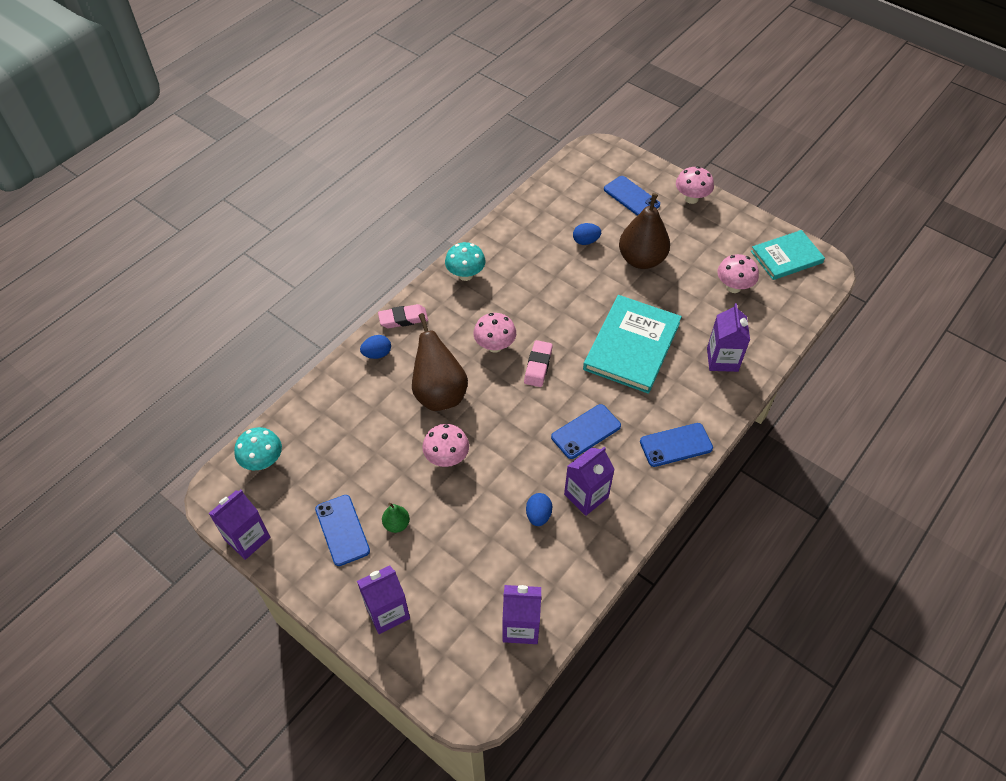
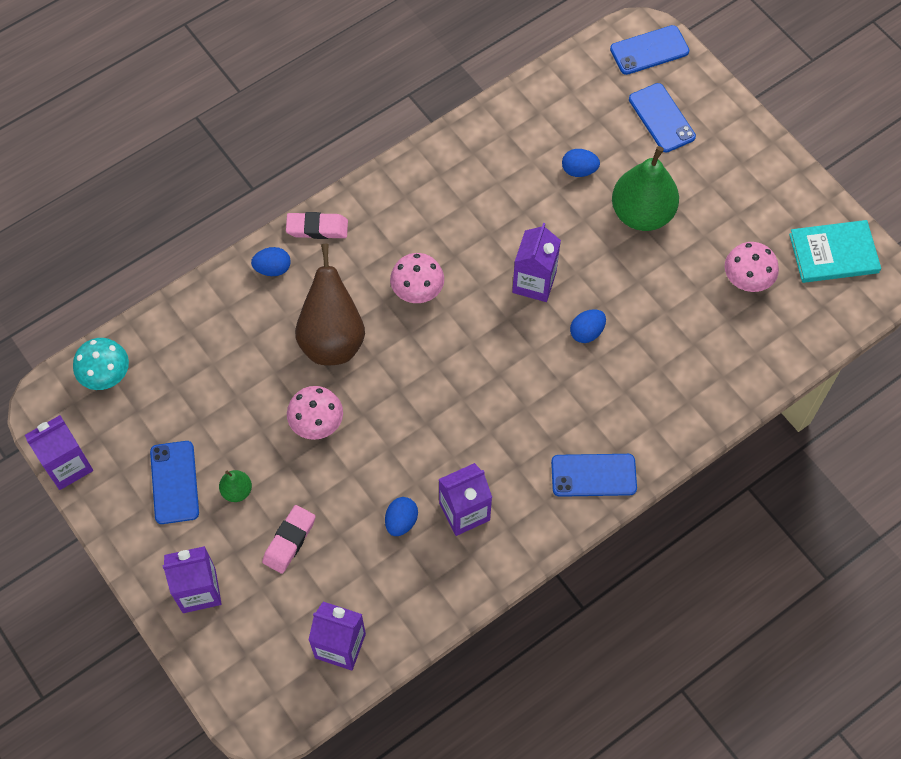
camera: 15 degrees right, 10 degrees up
(465, 275) = (411, 184): turquoise mushroom -> none
(538, 366) = (462, 331): pink eraser -> pink eraser (289, 541)
(586, 431) = (491, 431): blue phone -> blue phone (649, 50)
(632, 346) = (587, 332): turquoise book -> blue egg
(641, 259) = (642, 213): brown pear -> green pear
(691, 198) = (740, 138): pink mushroom -> none
(722, 359) = (693, 377): purple carton -> purple carton (534, 282)

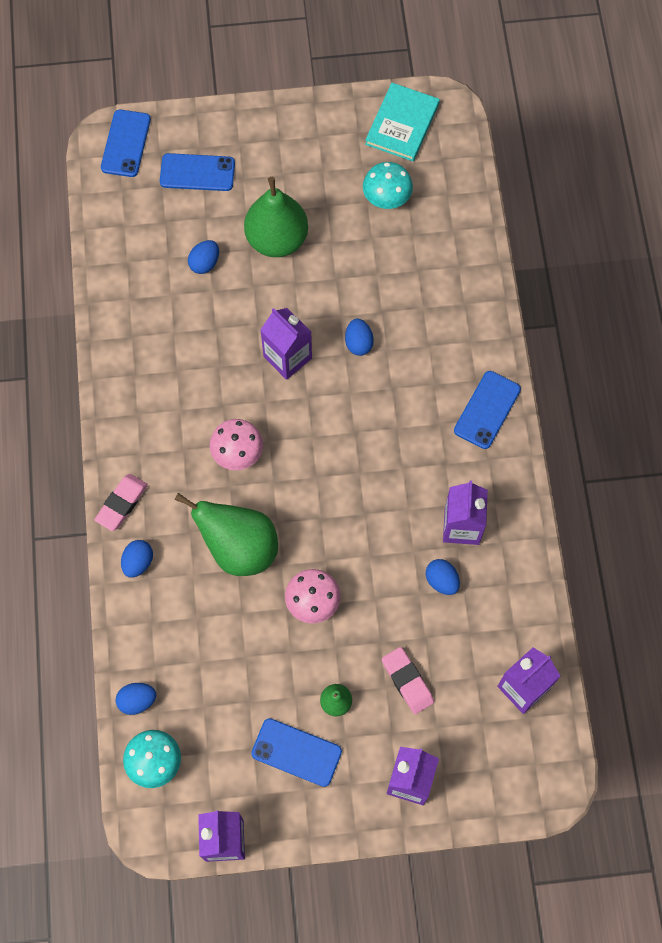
camera: 60 degrees left, 5 degrees up
(152, 334) = (137, 701): none -> blue egg
(332, 339) = (239, 548): brown pear -> green pear
(746, 280) = (386, 199): pink mushroom -> turquoise mushroom

